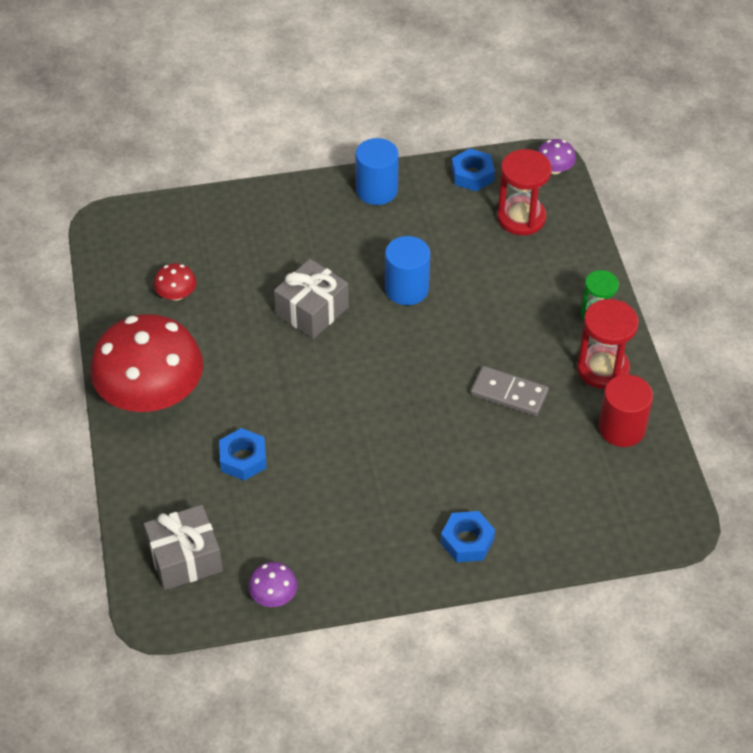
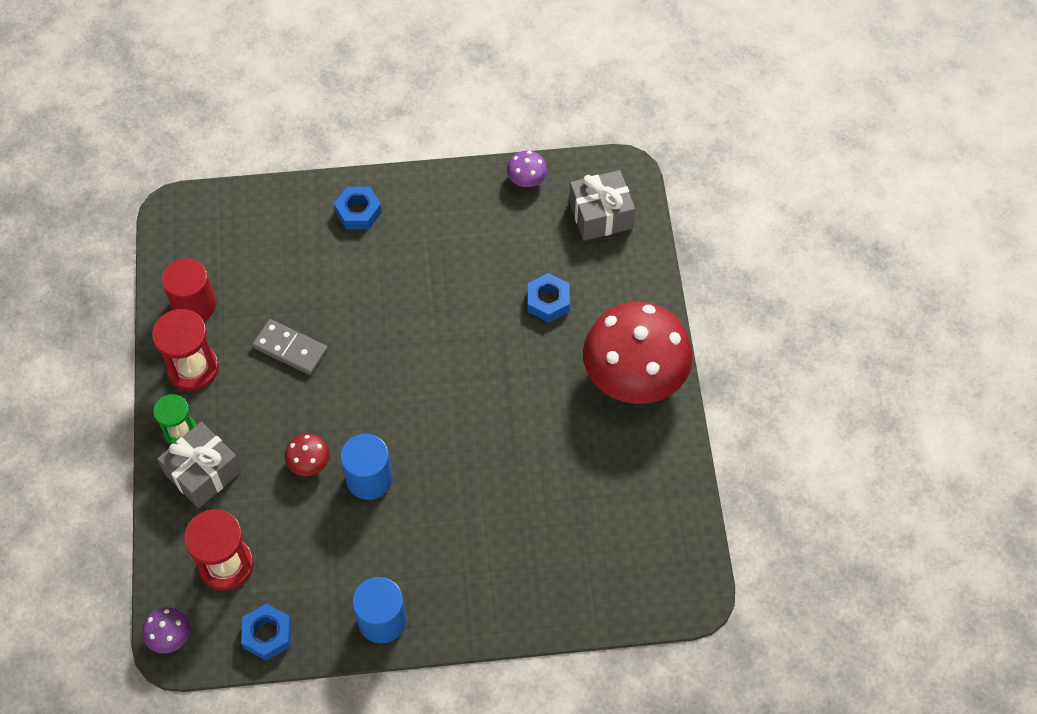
camera: 175 degrees left, 10 degrees up
(176, 294) = (612, 491): red mushroom -> red mushroom (309, 463)
(312, 311) = (471, 459): grey gift -> grey gift (203, 473)

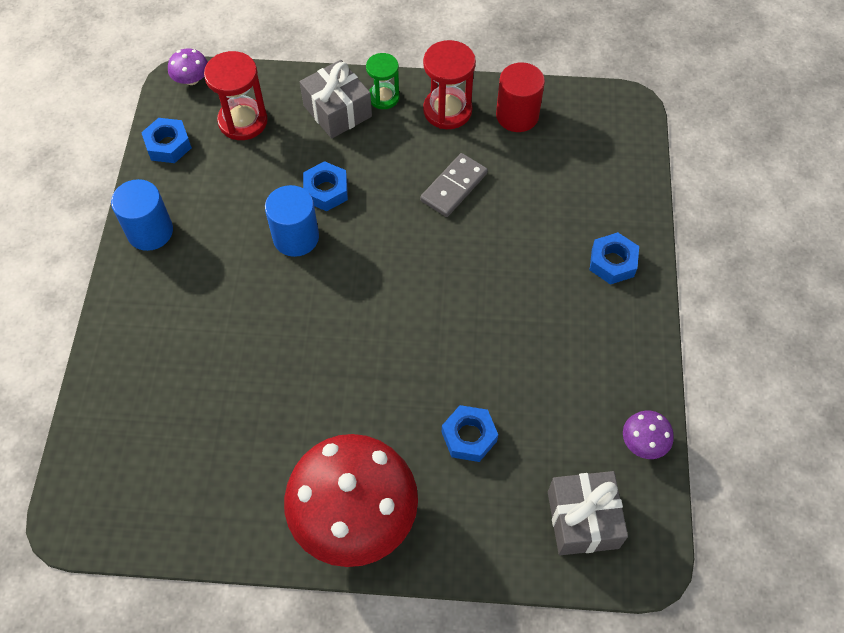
camera: 100 degrees right, 0 degrees up
(309, 463) = (326, 191): red mushroom -> blue nut

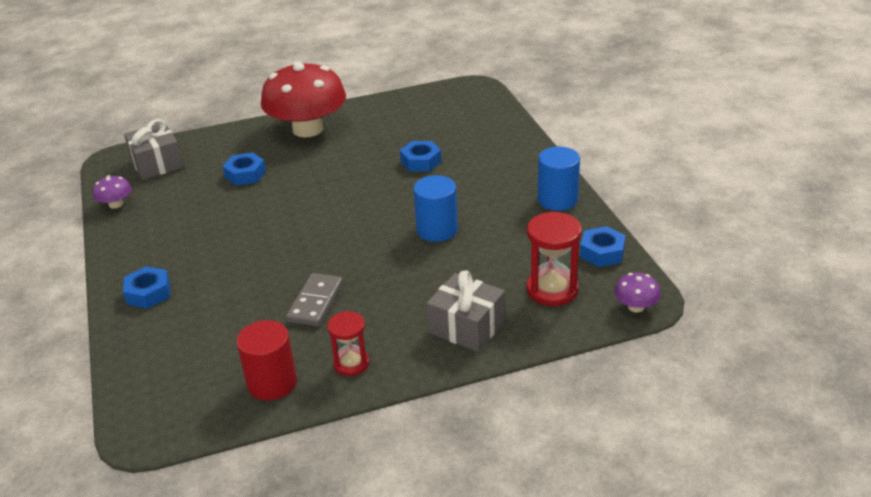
camera: 160 degrees right, 25 degrees down
(326, 191) = (433, 265): blue nut -> blue nut (421, 161)
(383, 97) = (427, 354): green hourglass -> none
(447, 110) = (351, 363): red hourglass -> red hourglass, size x0.65

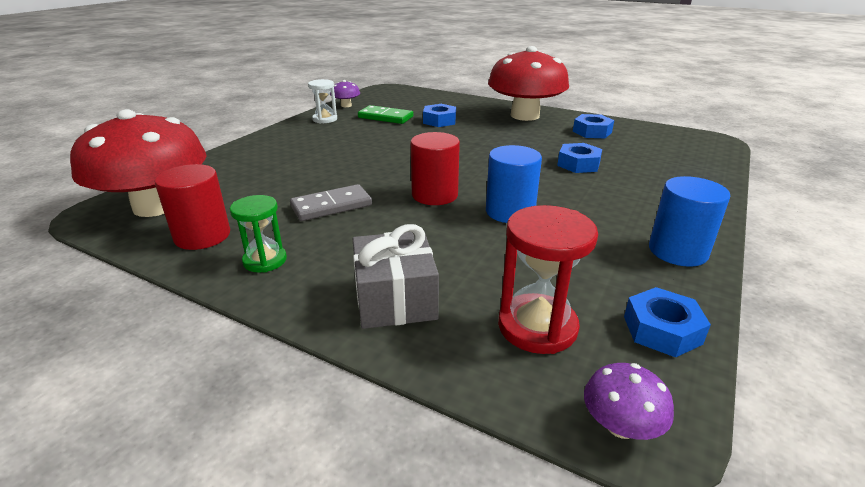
camera: 45 degrees right, 5 degrees down
(131, 232) = (325, 119): none -> white hourglass
(148, 293) = (267, 149): blue nut -> blue nut (592, 132)
(157, 164) = (403, 98): grey gift -> none
(178, 395) = (156, 206): none -> red mushroom
(187, 197) = (385, 117): none -> green domino
(351, 363) = (265, 260): red hourglass -> green hourglass
(369, 247) = (434, 195): none -> red cylinder

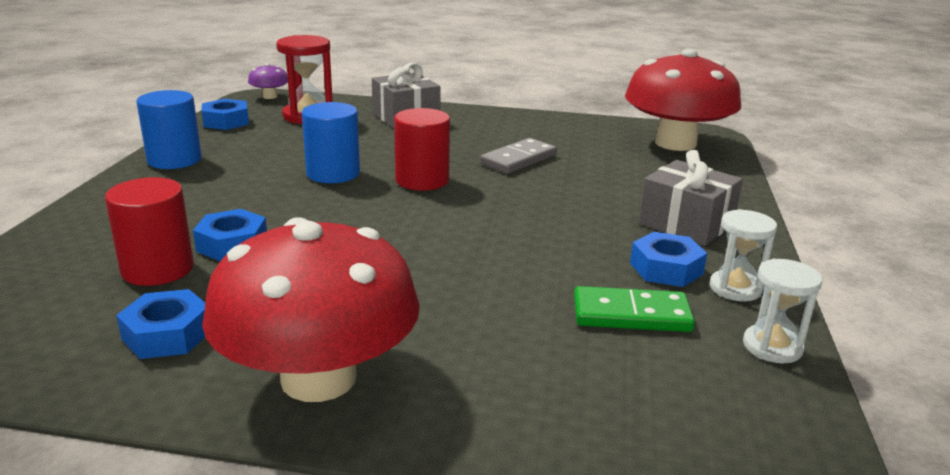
camera: 160 degrees right, 5 degrees down
(202, 236) = (591, 131): red cylinder -> red cylinder (157, 269)
(265, 260) = (518, 124): green hourglass -> none
(291, 144) = (686, 223): none -> grey gift
(346, 105) = (772, 347): purple mushroom -> white hourglass
(439, 121) = (511, 321): blue nut -> blue nut (666, 269)

